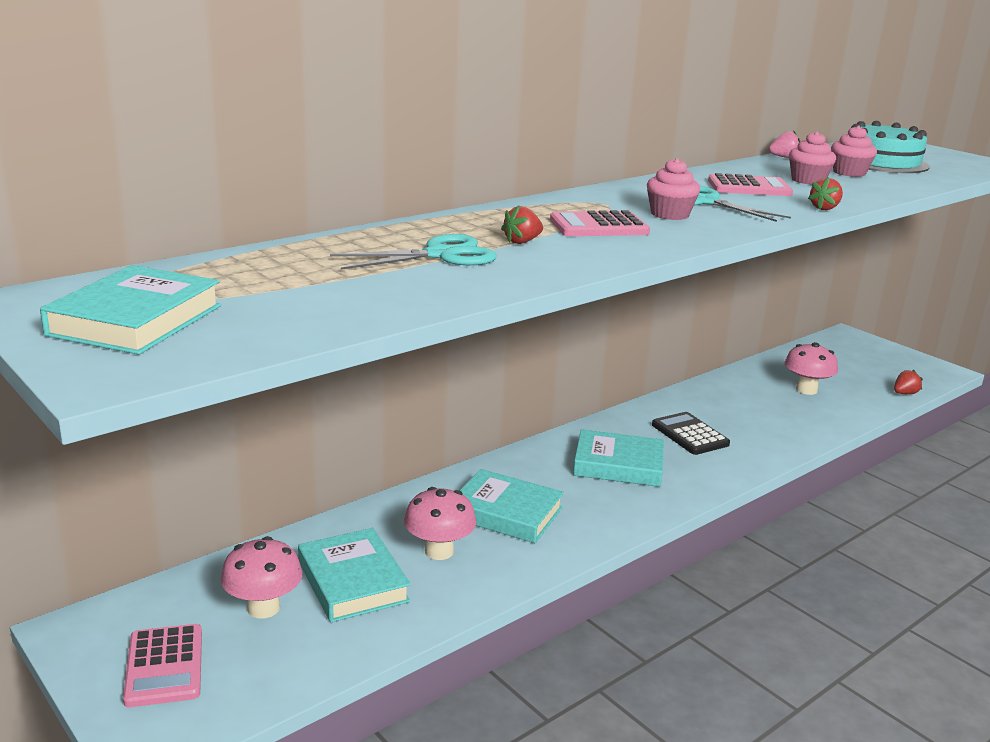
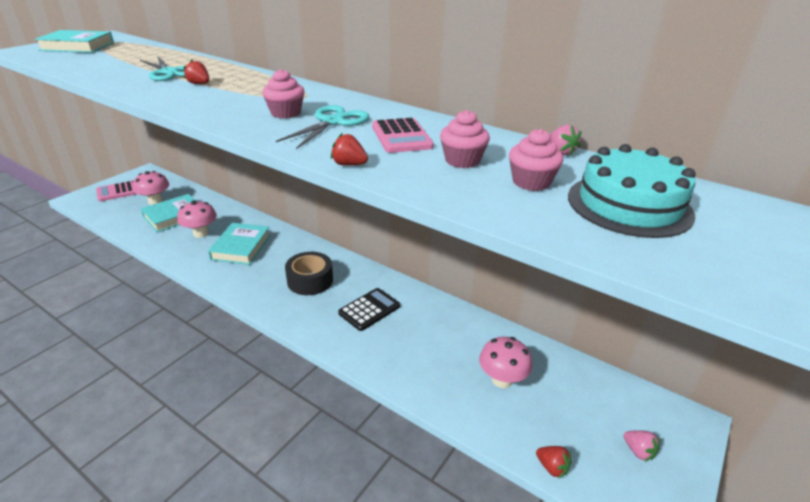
camera: 75 degrees right, 10 degrees up
(598, 226) = (242, 97): pink calculator -> none
(618, 465) = (310, 280): turquoise book -> black tape
(881, 360) = (638, 451): none -> pink strawberry

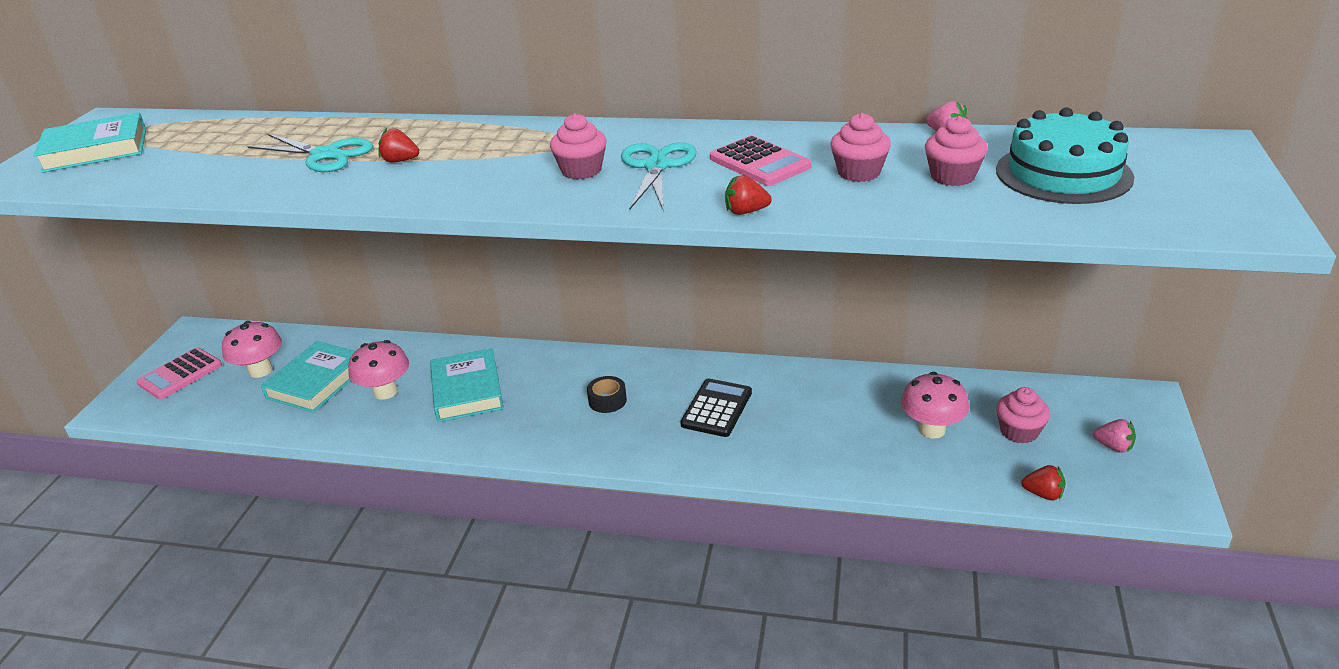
camera: 20 degrees left, 0 degrees up
(310, 280) = (607, 400): black tape -> black tape, size x0.57
(567, 407) = (1019, 431): none -> pink cupcake

